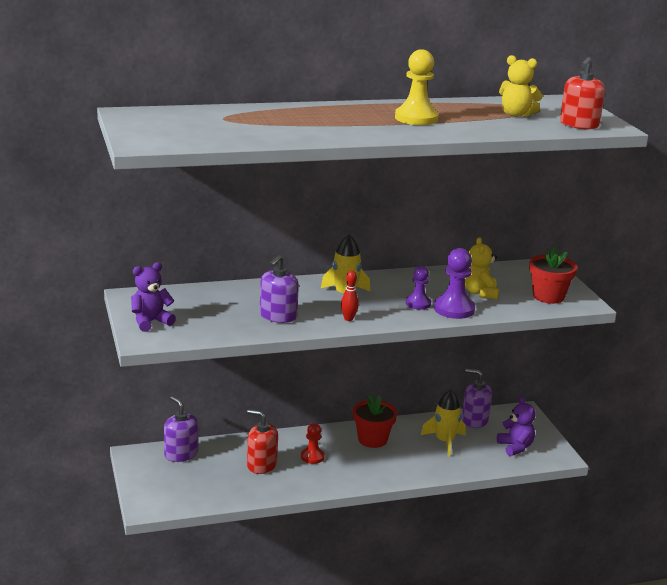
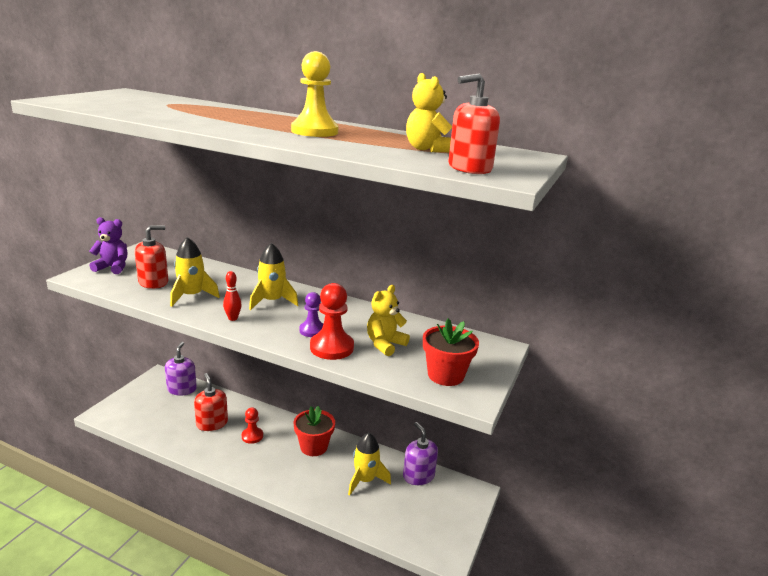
camera: 40 degrees right, 0 degrees up
(219, 319) = (153, 282): none -> red soap dispenser
(278, 316) = (192, 296): purple soap dispenser -> yellow rocket
(454, 309) = (331, 347): purple pawn -> red pawn
(515, 447) = (418, 521): purple teddy bear -> none

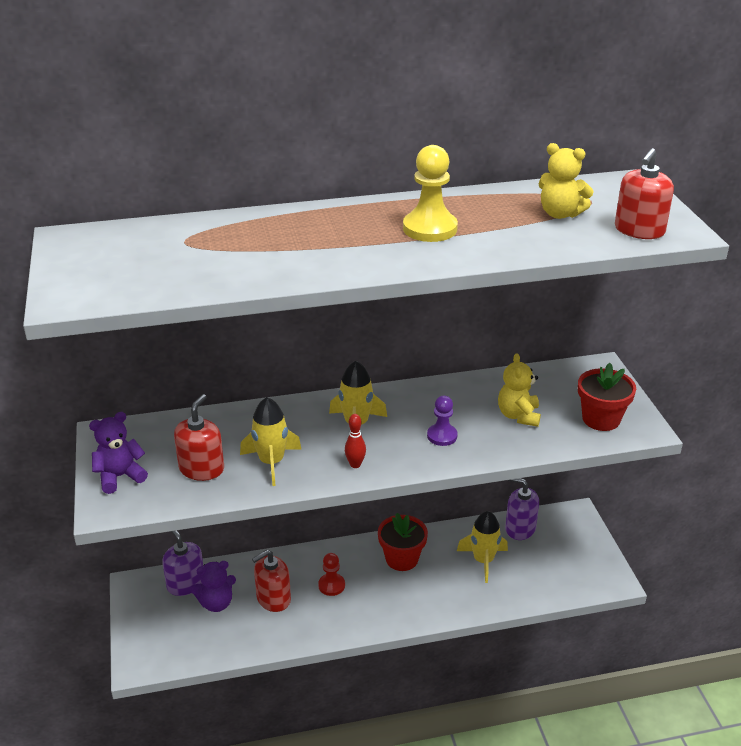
camera: 35 degrees left, 10 degrees up
(181, 407) = (216, 603): none -> purple teddy bear
(212, 423) = (273, 598): red soap dispenser -> red soap dispenser turned 60 degrees counterclockwise
(331, 347) = (484, 444): red pawn -> none

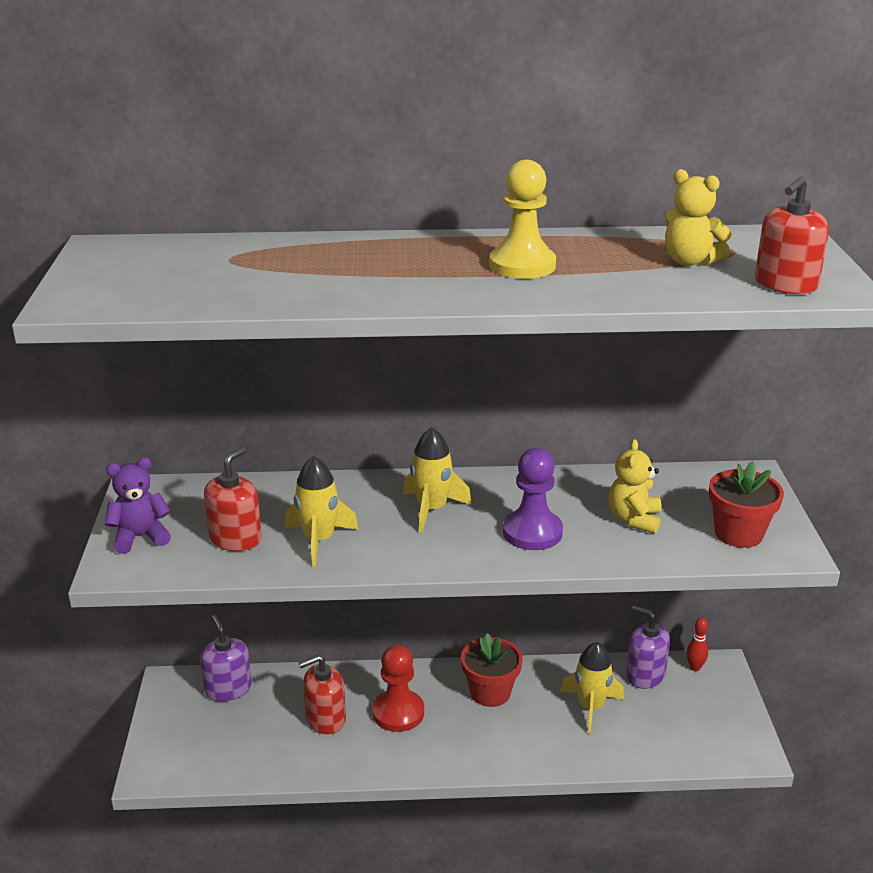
camera: 10 degrees right, 5 degrees down
(216, 603) = (257, 715): purple teddy bear -> none
(331, 585) = (398, 712): red pawn -> red pawn, size x1.60
(355, 464) = (417, 553): red bowling pin -> red bowling pin (695, 667)
(442, 436) = (532, 532): purple pawn -> purple pawn, size x1.60

